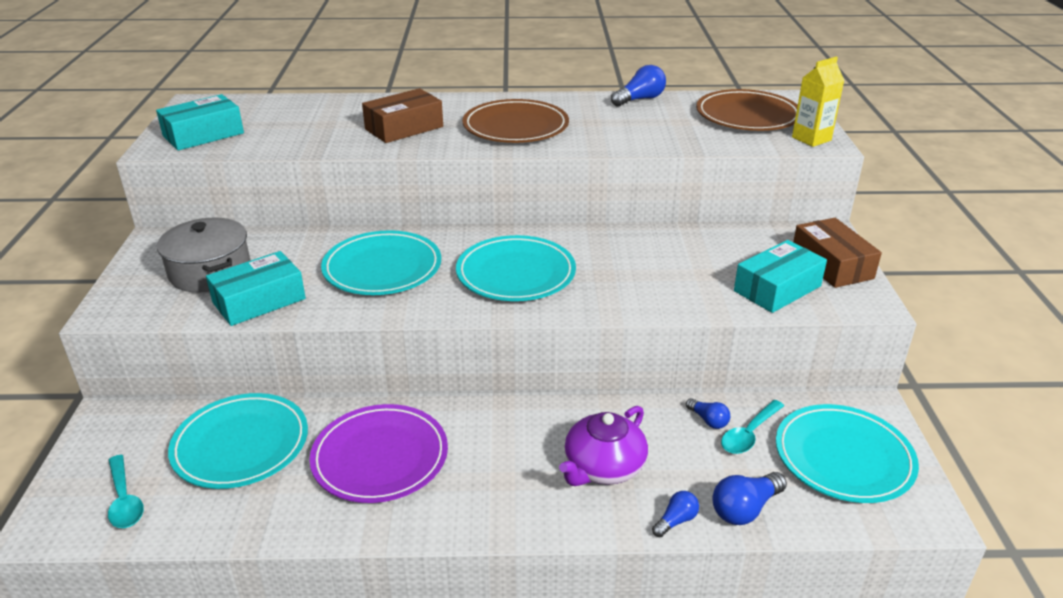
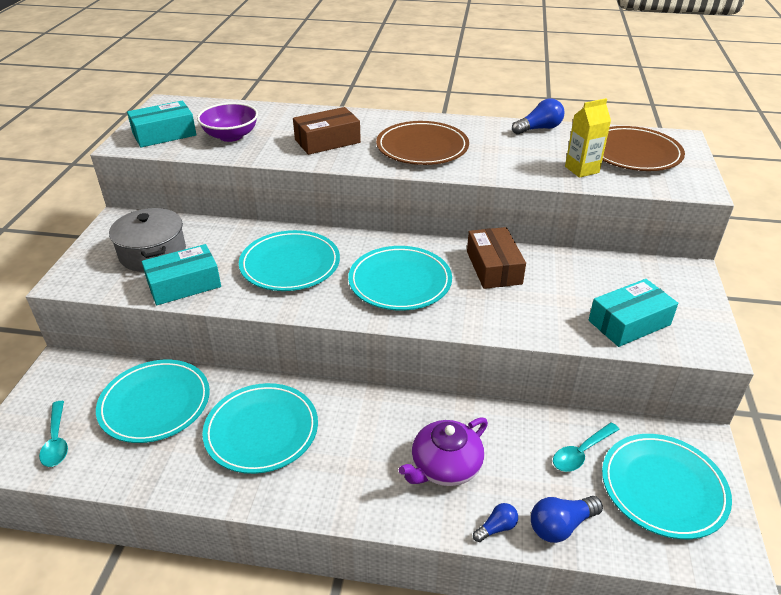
camera: 10 degrees right, 5 degrees up
(286, 131) = (231, 136): none -> purple bowl
(380, 457) = (261, 431): purple plate -> turquoise plate
(708, 420) = (547, 434): blue light bulb -> none
(811, 139) = (687, 182): yellow carton -> yellow carton (582, 169)
(831, 264) = (686, 304): brown box -> brown box (493, 267)

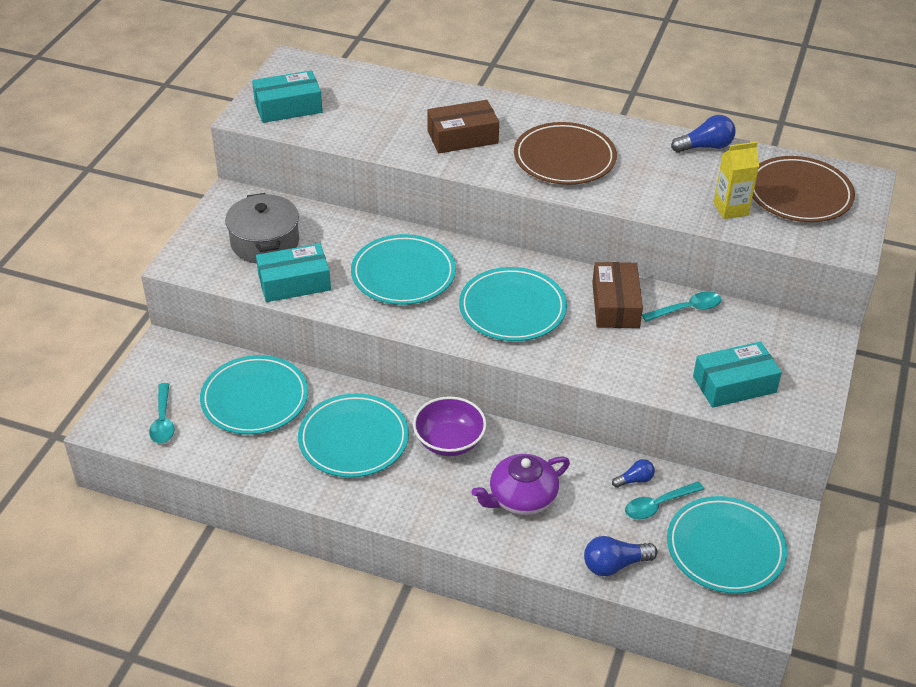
camera: 10 degrees right, 5 degrees up
(231, 136) = (359, 118): purple bowl -> purple bowl (449, 441)
(496, 528) = (554, 557): blue light bulb -> blue light bulb (635, 480)
(558, 263) = (687, 309): none -> turquoise spoon

